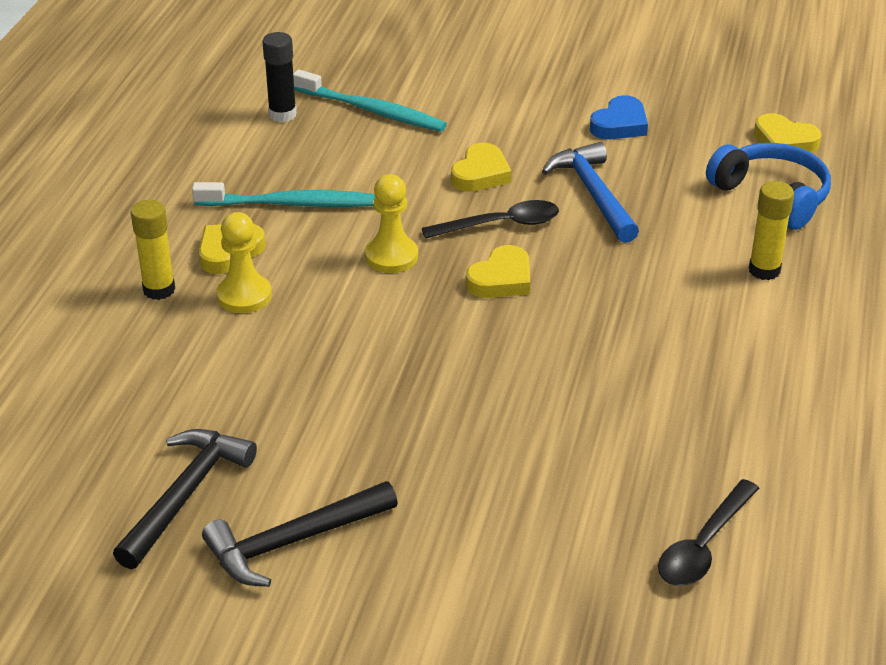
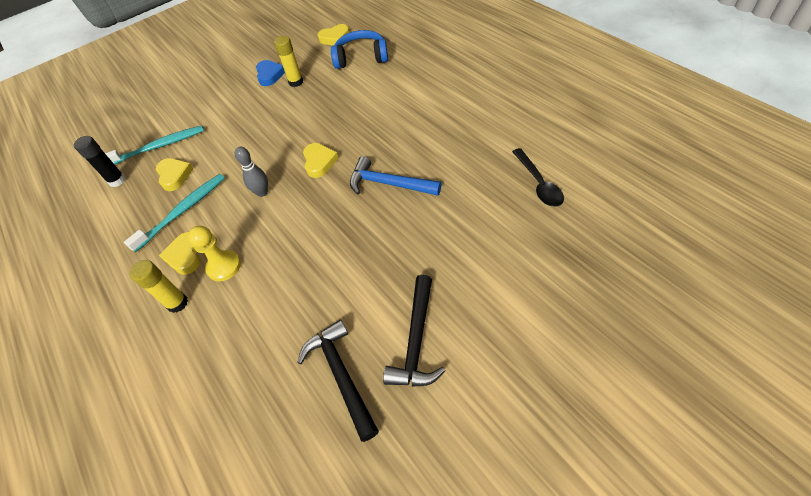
camera: 45 degrees left, 15 degrees up
(391, 256) = (262, 192): yellow pawn -> grey bowling pin
(480, 174) = (246, 133): yellow heart -> yellow heart (174, 176)
(501, 225) = (285, 143): black spoon -> none
(593, 194) = (301, 105): blue hammer -> blue hammer (389, 184)
(764, 270) = (399, 81): yellow glue stick -> yellow glue stick (296, 82)

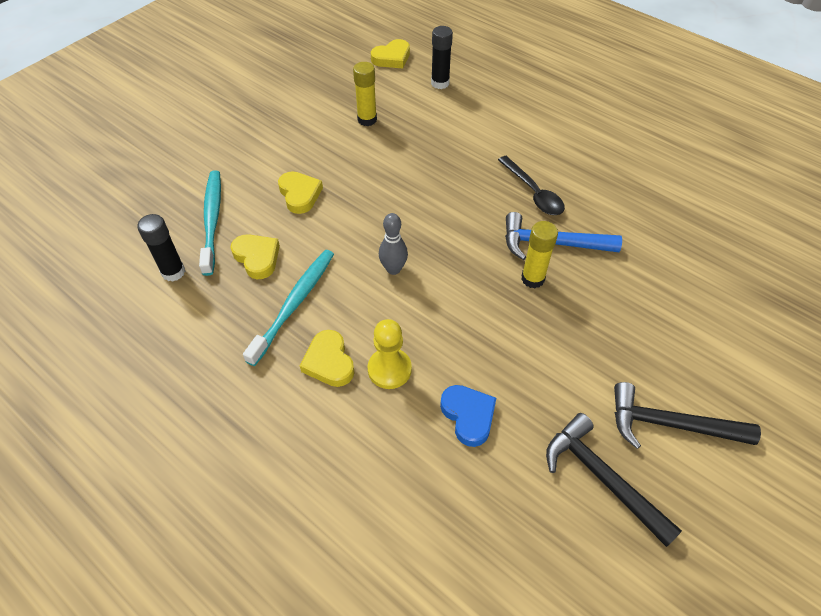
camera: 20 degrees left, 0 degrees up
(159, 146) = (212, 219): turquoise toothbrush -> turquoise toothbrush turned 60 degrees counterclockwise
(177, 303) = (350, 424): yellow glue stick -> yellow glue stick (532, 279)
(270, 75) = (325, 111): blue heart -> blue heart (468, 416)
(319, 162) = (450, 223): yellow heart -> yellow heart (300, 194)
(361, 57) = (440, 83): blue headphones -> black glue stick
(416, 340) = (670, 424): black hammer -> black hammer turned 105 degrees clockwise
(538, 184) = (724, 228): black spoon -> black spoon (533, 193)

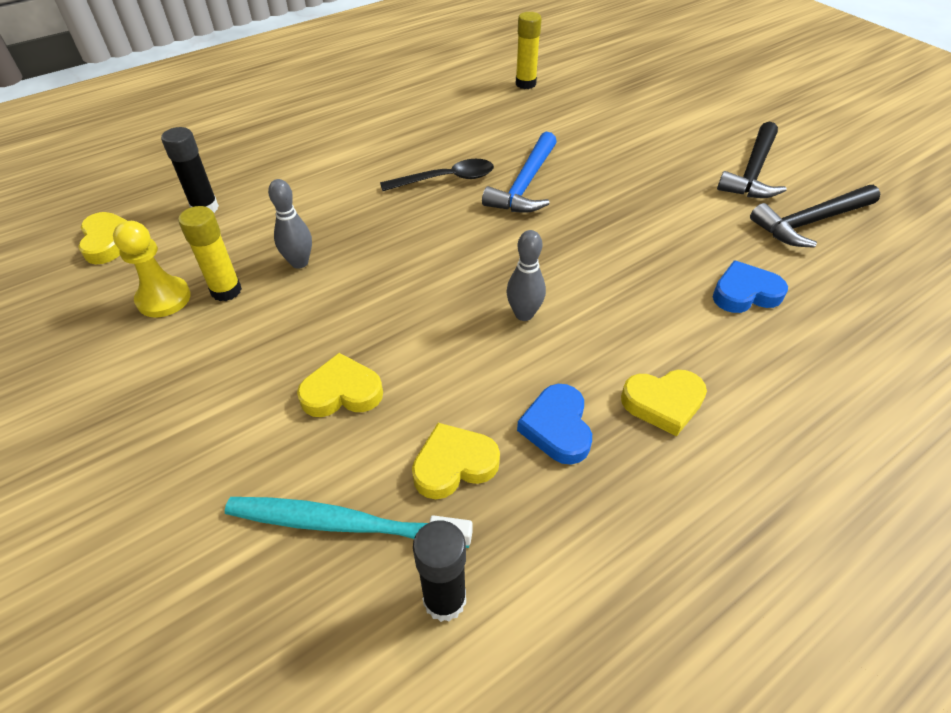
camera: 75 degrees left, 5 degrees down
(294, 303) = (557, 427): turquoise toothbrush -> blue heart
(389, 369) = (679, 346): yellow pawn -> yellow pawn (164, 299)
(404, 142) = (299, 262): none -> grey bowling pin
(532, 279) = (570, 208): yellow glue stick -> yellow glue stick (525, 84)

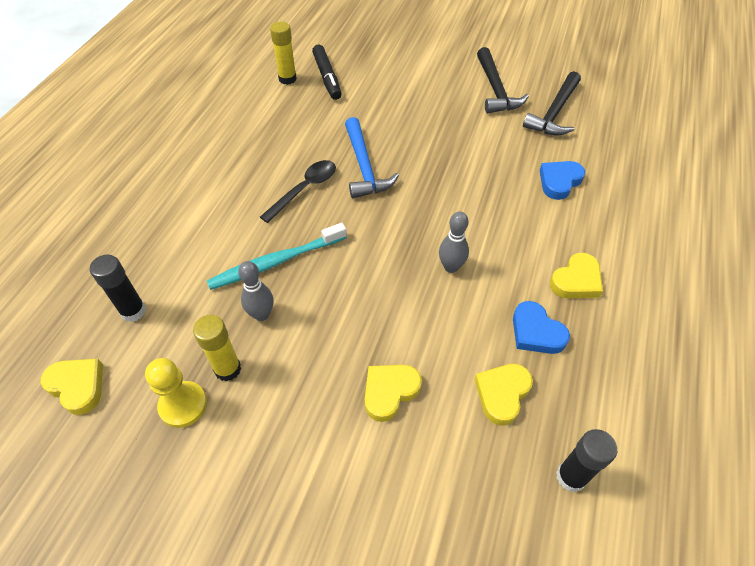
camera: 35 degrees left, 5 degrees up
(341, 523) = (474, 476): turquoise toothbrush -> turquoise toothbrush (275, 262)
(566, 96) = (327, 77): none -> black marker

